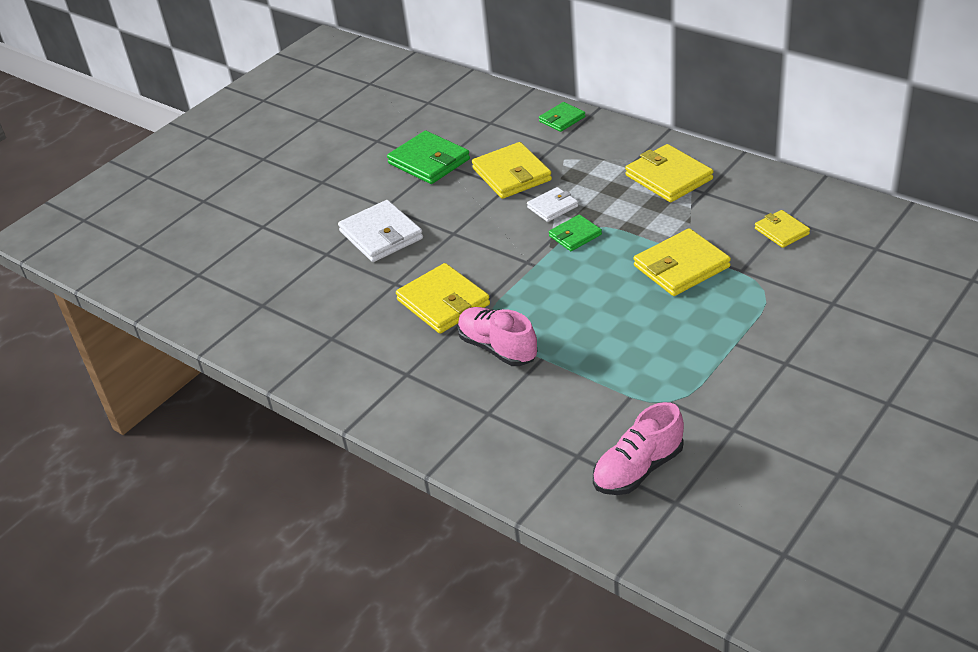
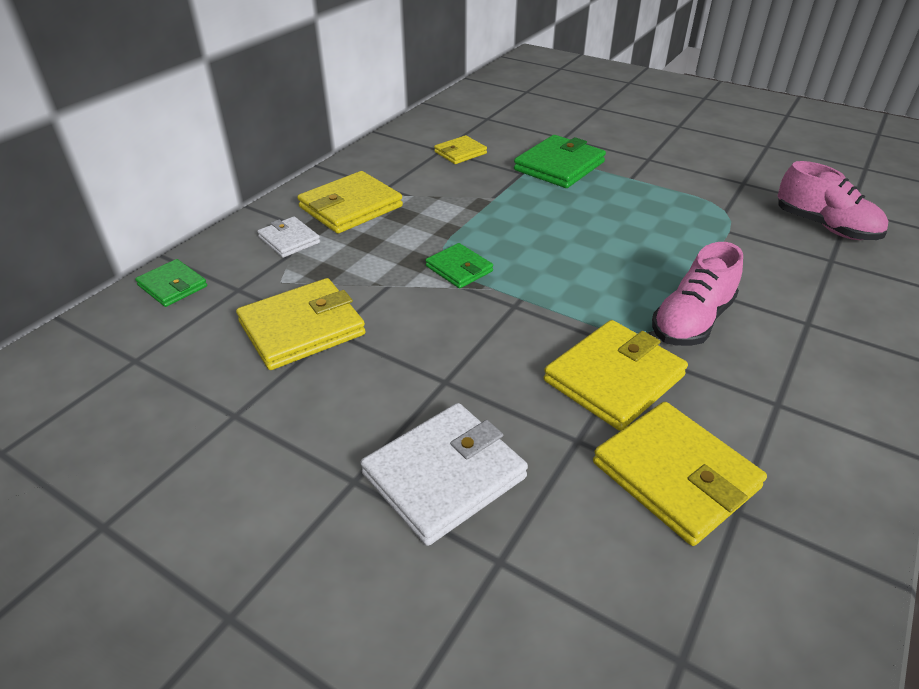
camera: 100 degrees left, 0 degrees up
(429, 161) = (224, 430): green wallet -> green wallet (559, 166)
(552, 207) = (394, 288): white wallet -> white wallet (289, 240)
(681, 266) = (518, 202): yellow wallet -> yellow wallet (675, 475)

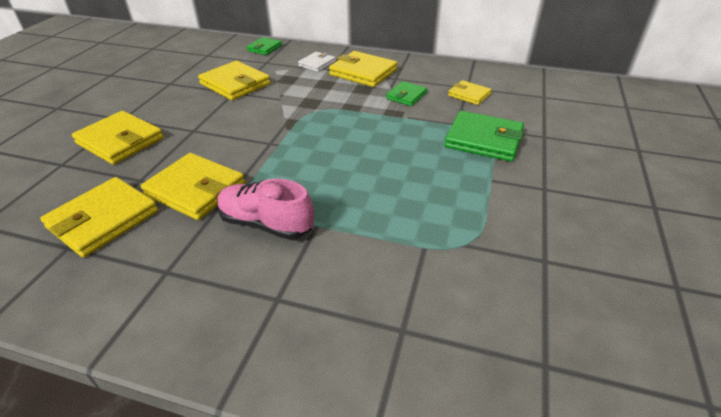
camera: 75 degrees right, 0 degrees up
(444, 476) = (120, 141): white wallet -> yellow wallet
(459, 269) = (306, 118): green wallet -> green wallet (406, 96)
(824, 227) = (479, 331): pink shoe -> none

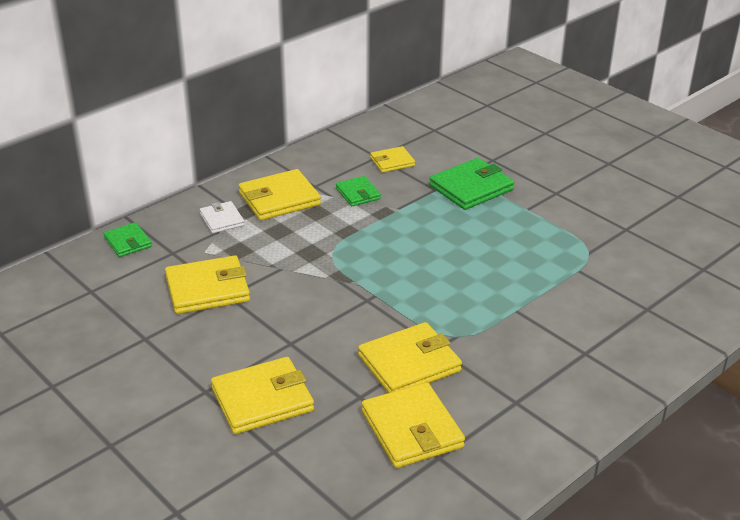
camera: 60 degrees left, 5 degrees down
(266, 224) = (494, 335): pink shoe -> none

